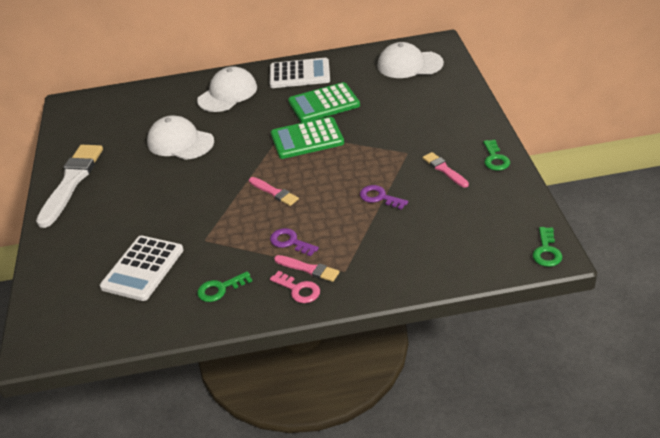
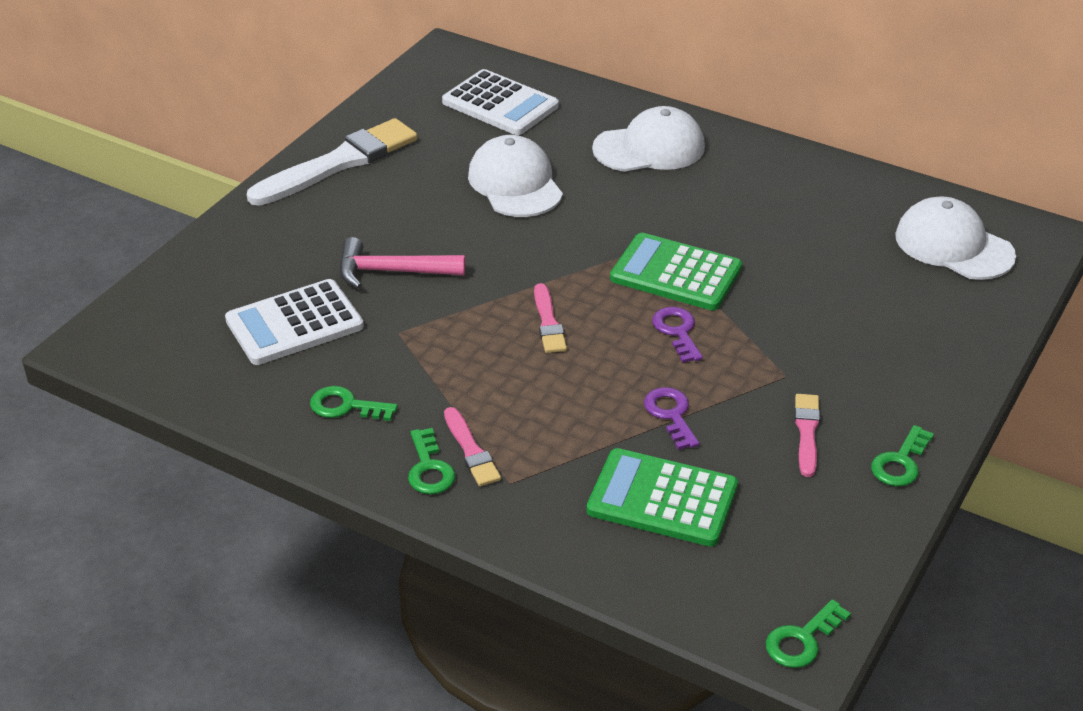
camera: 35 degrees right, 0 degrees up
(166, 215) = (392, 272): none -> pink hammer
(290, 242) = (491, 401): purple key -> purple key (677, 331)
(298, 290) = (429, 469): pink key -> green key
(299, 74) = (777, 172): white calculator -> white calculator (500, 104)
(324, 103) = (758, 235): green calculator -> green calculator (662, 499)

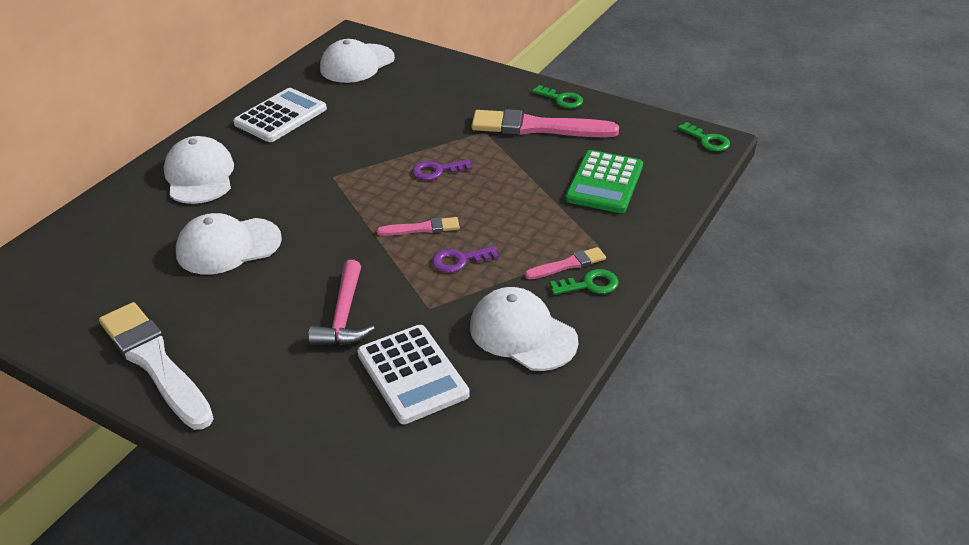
camera: 90 degrees left, 0 degrees up
(346, 406) = (522, 333): green key -> white cap
(500, 104) = (93, 256): white calculator -> white calculator (281, 116)
(671, 414) = (524, 176): purple key -> purple key (459, 260)
(676, 273) = (369, 169): green calculator -> none
(807, 432) = (538, 127): pink brush -> pink brush, size x2.04

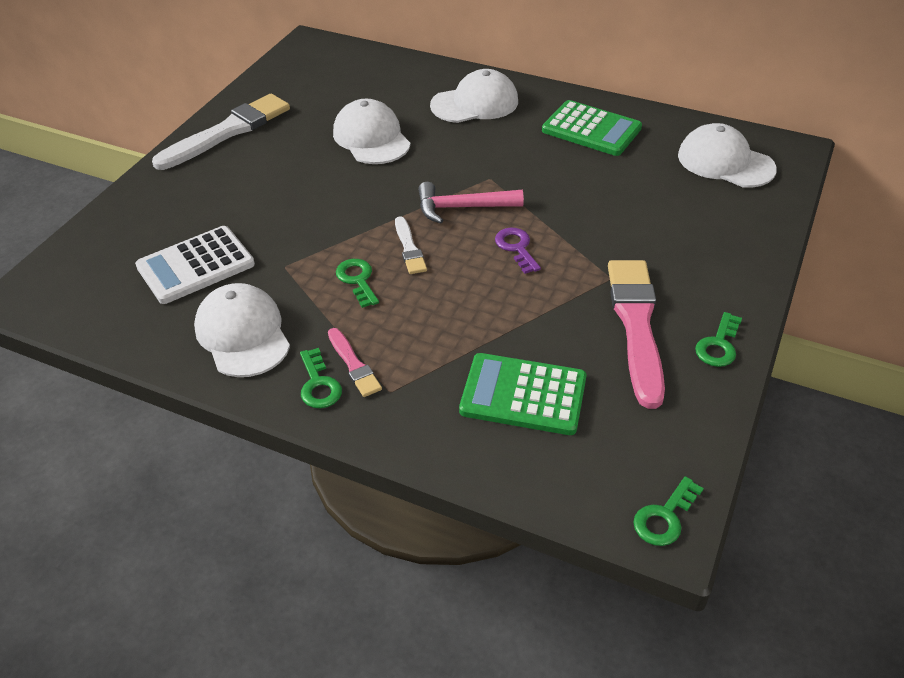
camera: 85 degrees right, 5 degrees up
(281, 116) = (591, 129): white calculator -> green calculator
(344, 316) = (276, 216): pink hammer -> pink hammer (462, 208)
(422, 228) = (409, 248): pink brush -> white brush
(459, 260) = (357, 280): purple key -> green key
(522, 333) = (243, 334): white cap -> white cap turned 60 degrees counterclockwise

